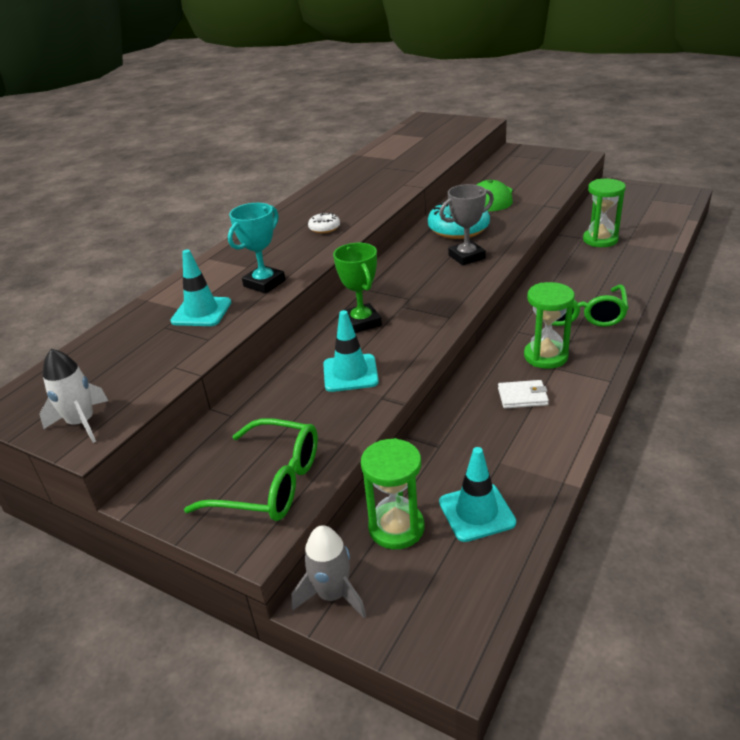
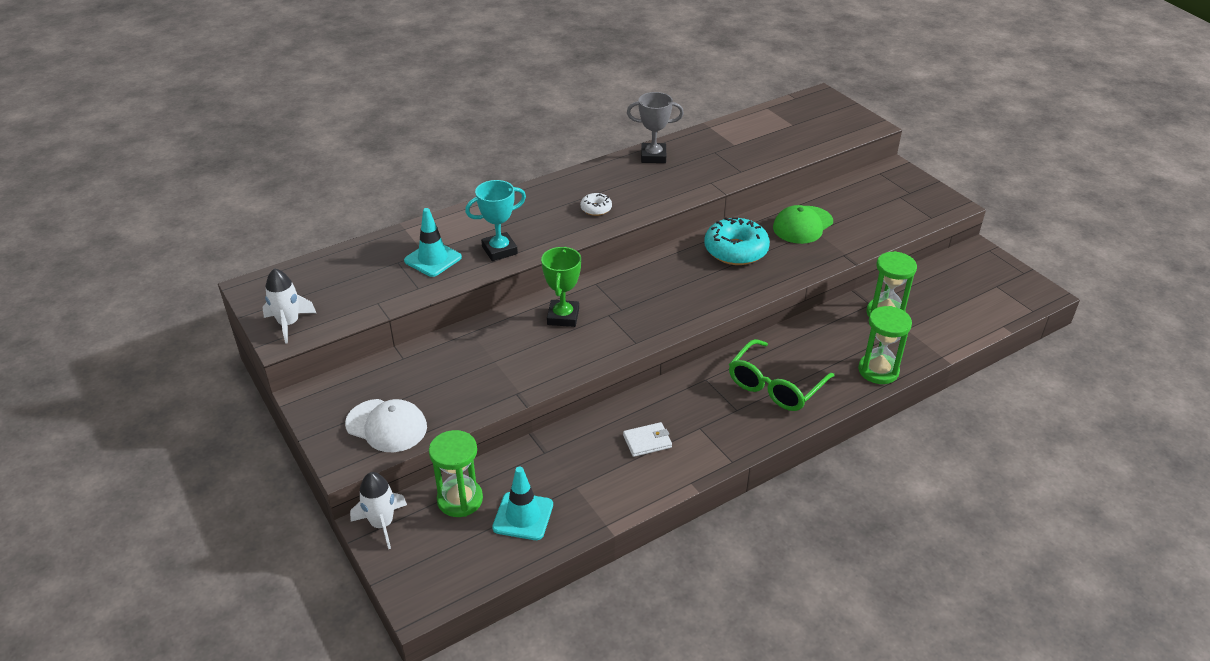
camera: 25 degrees right, 5 degrees up
(270, 483) = (386, 426): green glasses -> white cap
(333, 594) = (382, 524): grey rocket -> white rocket
(350, 373) = (513, 361): turquoise traffic cone -> none
(466, 257) = (711, 286): grey trophy -> grey trophy (653, 156)
(522, 397) = (647, 441): white wallet -> white wallet turned 45 degrees counterclockwise
(545, 356) = (703, 414): green hourglass -> green hourglass (878, 370)

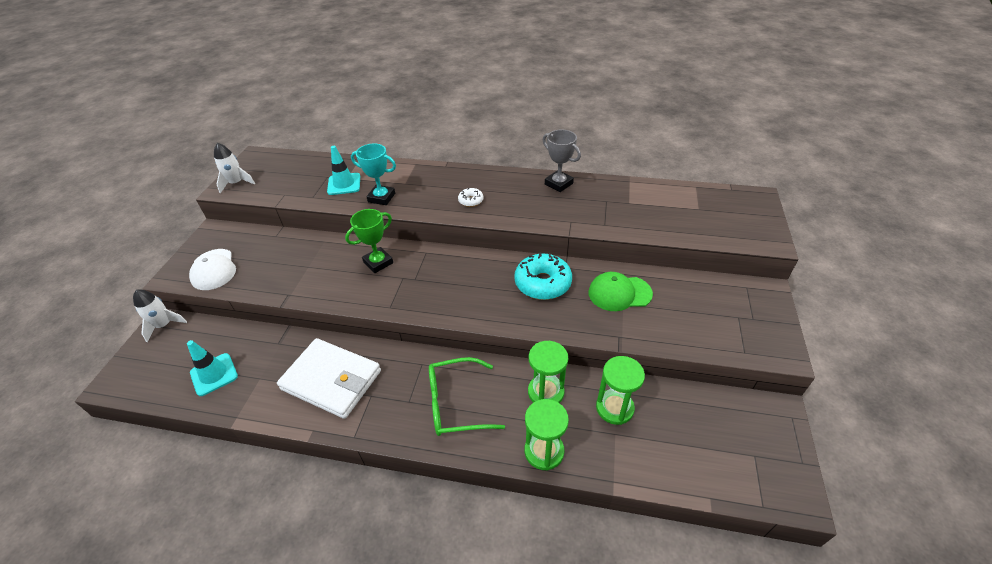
camera: 45 degrees right, 5 degrees up
(460, 499) = (207, 339): green hourglass -> green hourglass (546, 392)
(647, 441) = (331, 380): white wallet -> white wallet, size x2.40

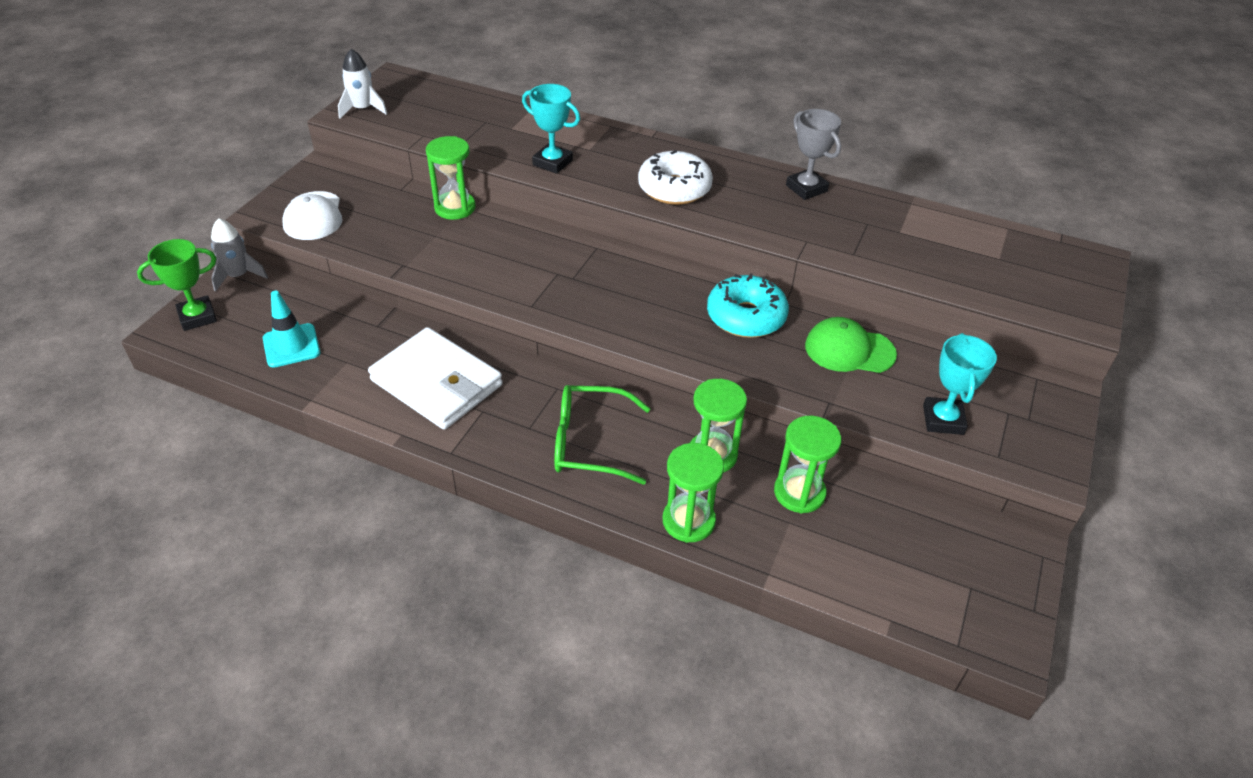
camera: 10 degrees right, 0 degrees up
(164, 325) = (239, 276): white rocket -> grey rocket
(318, 242) = (455, 208): none -> green hourglass
(344, 184) = (506, 136): turquoise traffic cone -> none
(378, 262) = (529, 248): green trophy -> green trophy (197, 317)
(471, 201) = (674, 188): white donut -> white donut, size x2.04
(698, 332) = (943, 420): none -> turquoise trophy

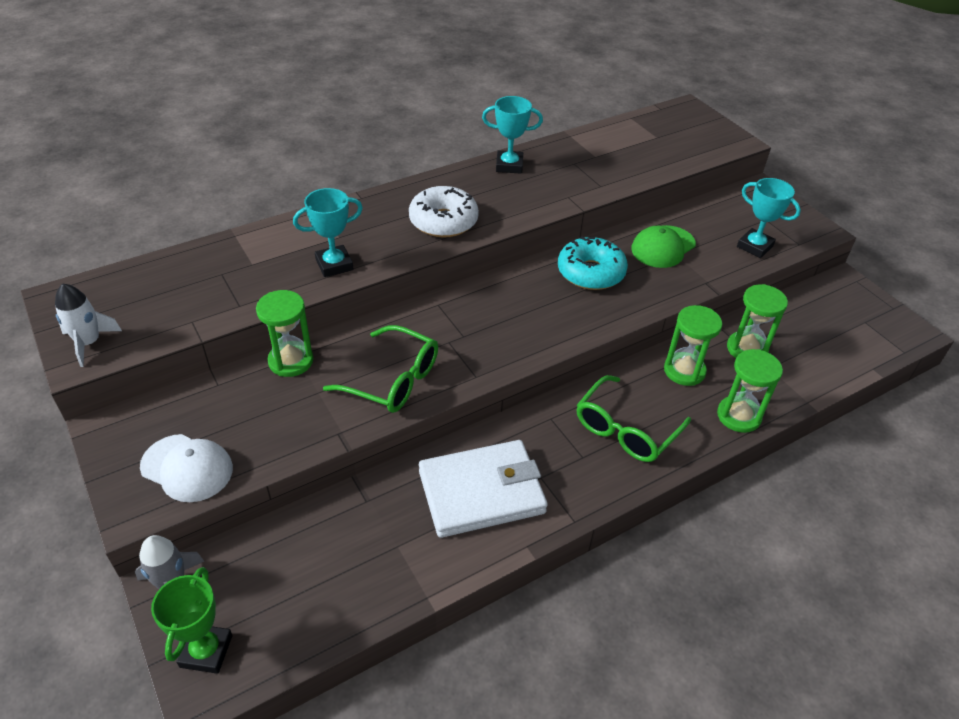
camera: 55 degrees left, 0 degrees up
(291, 346) = (334, 582): turquoise traffic cone -> none
(483, 265) = (393, 380): none -> green glasses
(806, 188) = (509, 165): grey trophy -> turquoise trophy

